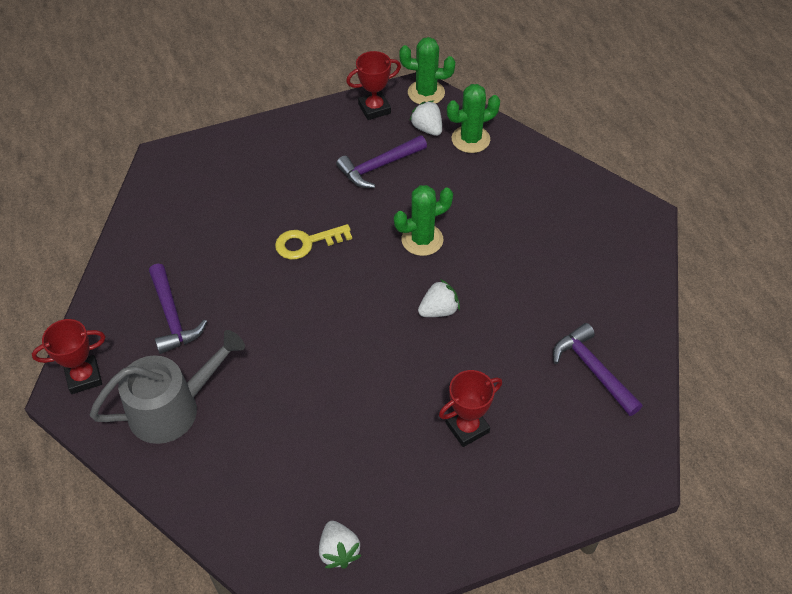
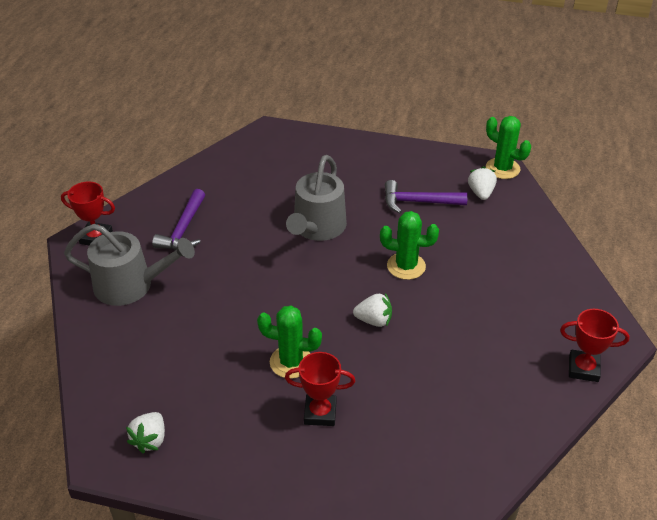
camera: 35 degrees right, 10 degrees down
(306, 243) = (317, 227): yellow key -> grey watering can
(374, 109) = (451, 162): red trophy -> red trophy (583, 368)
(470, 139) = (510, 215): green cactus -> green cactus (291, 362)
(593, 370) = (462, 430): purple hammer -> none

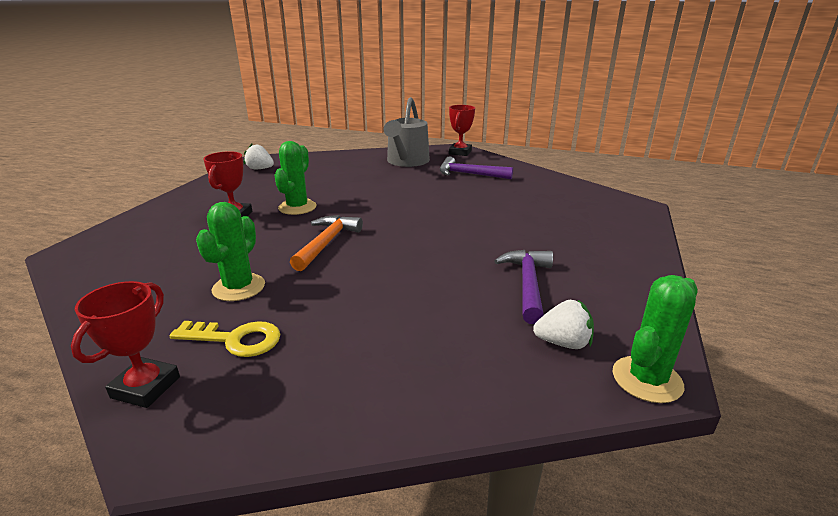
camera: 95 degrees right, 15 degrees down
(317, 227) = (473, 223): grey watering can -> none
(374, 320) = (326, 243): white strawberry -> orange hammer
(406, 266) = (403, 266): green cactus -> green cactus (239, 287)
(525, 340) = (236, 339): none -> yellow key

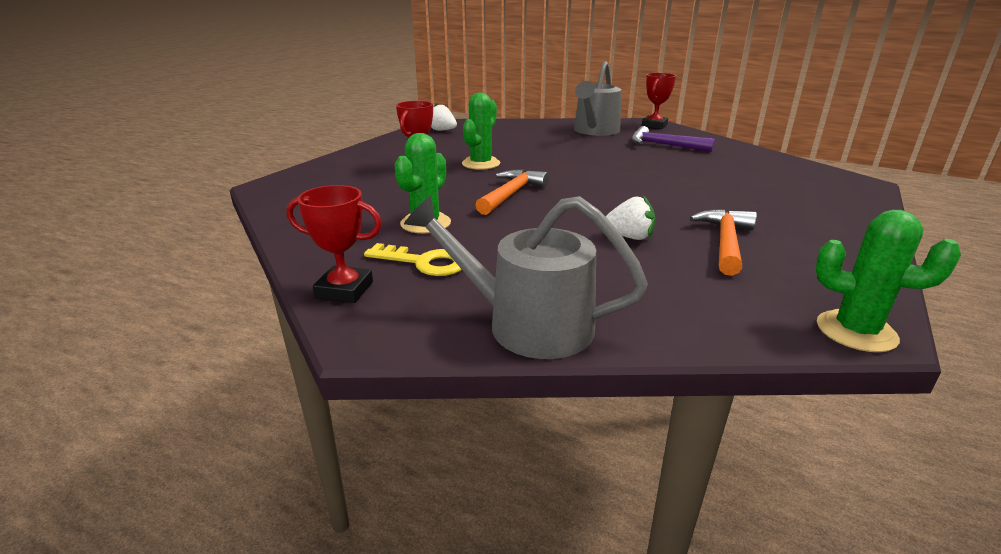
camera: 10 degrees right, 0 degrees up
(146, 387) = (344, 290): red trophy -> red trophy turned 75 degrees clockwise
(342, 410) = (528, 324): none -> grey watering can
(527, 284) = (725, 243): purple hammer -> orange hammer
(563, 343) = (762, 293): white strawberry -> white strawberry (629, 237)
(647, 379) = (856, 331): green cactus -> green cactus turned 60 degrees clockwise

